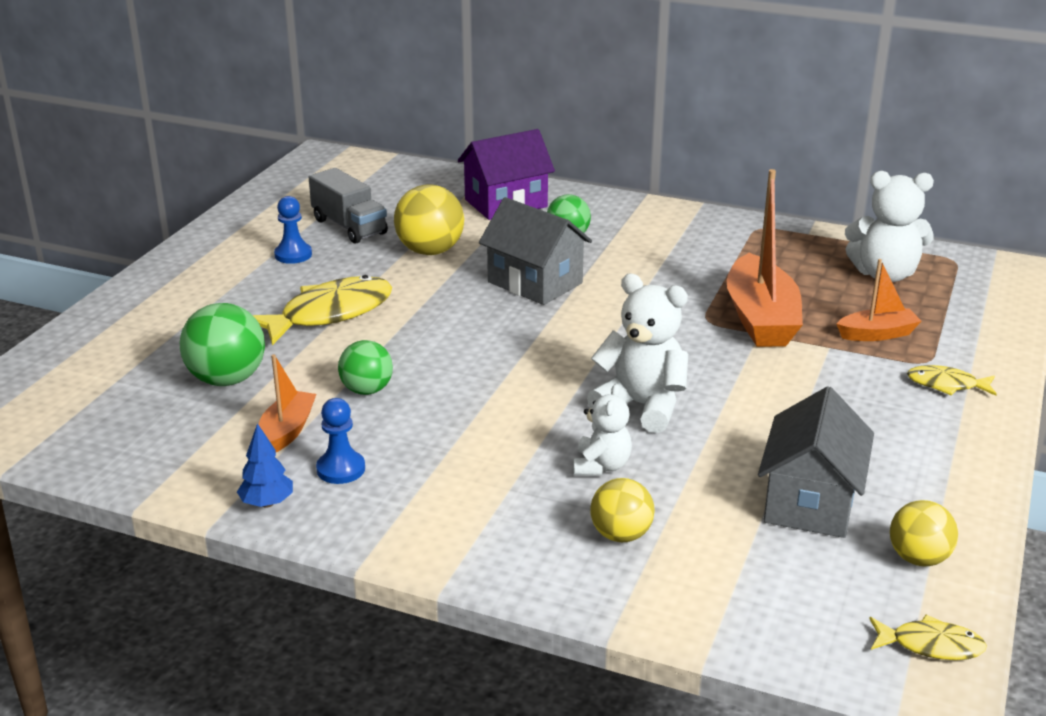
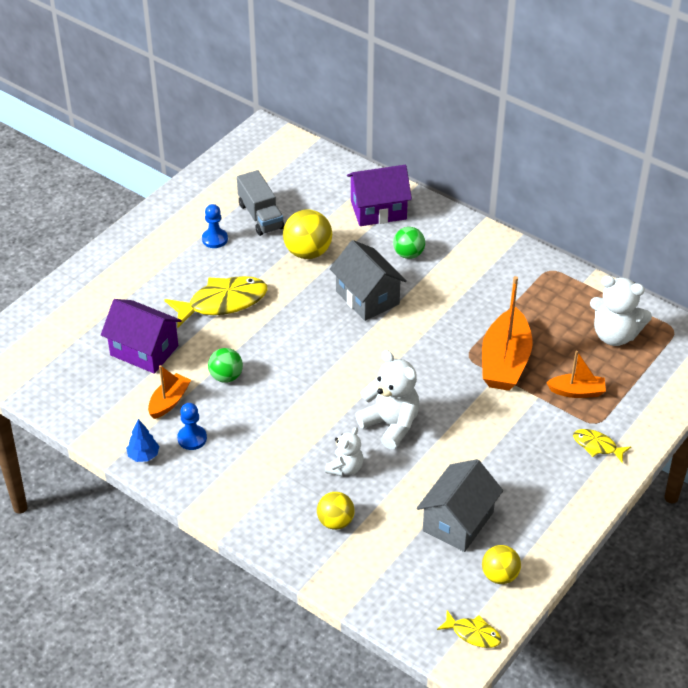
camera: 15 degrees right, 15 degrees up
(227, 379) = (144, 350): green ball -> purple house

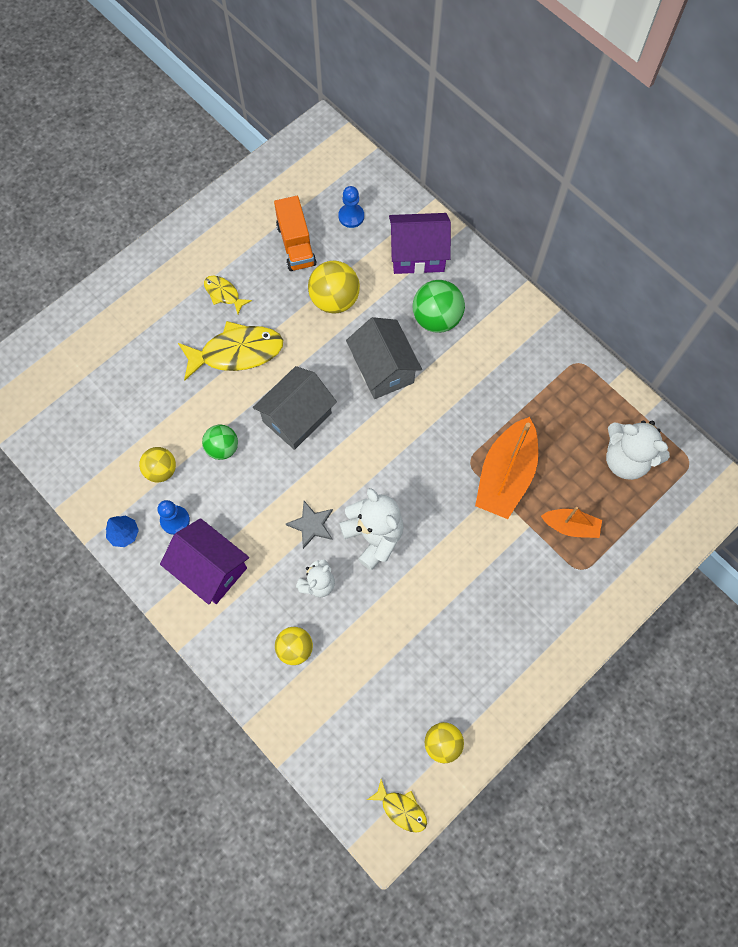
camera: 10 degrees right, 25 degrees up
(144, 350) = (148, 401): purple house -> purple house (210, 568)
(169, 401) = (161, 470): orange boat -> yellow ball
(215, 239) = (244, 268): blue pawn -> blue pawn (351, 216)
(260, 216) = (296, 245): grey truck -> orange truck
(328, 424) = (311, 525): none -> grey star
(408, 254) = (436, 318): green ball -> green ball, size x1.54
(458, 521) = (415, 669): grey house -> grey house (297, 417)
(597, 446) = (575, 599): yellow fish -> yellow fish (224, 294)

